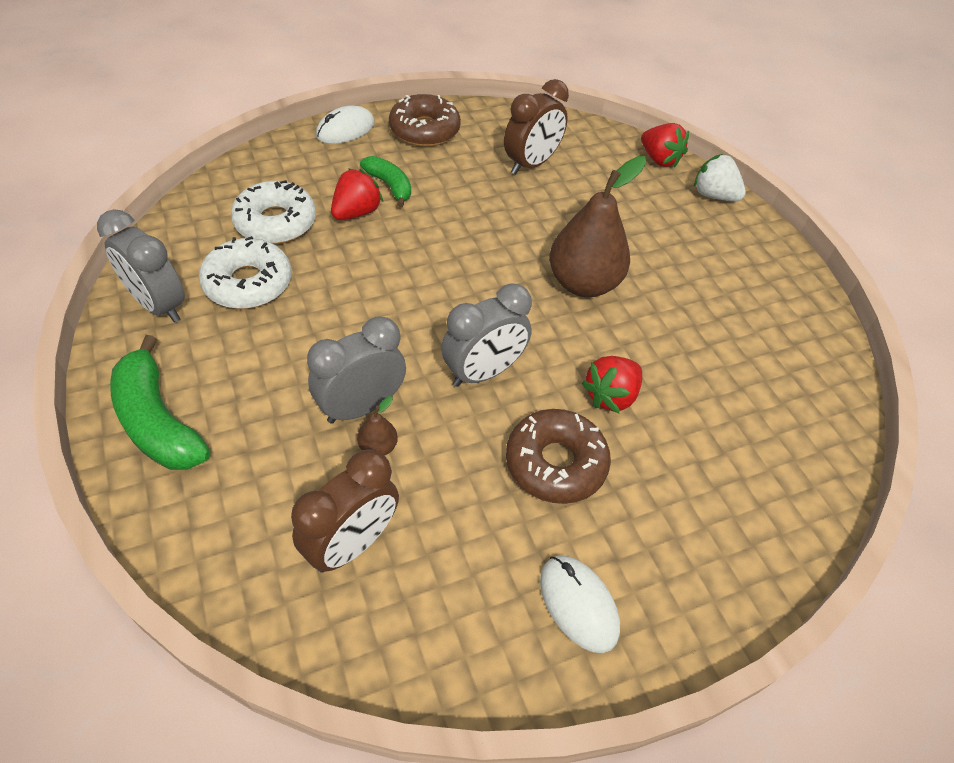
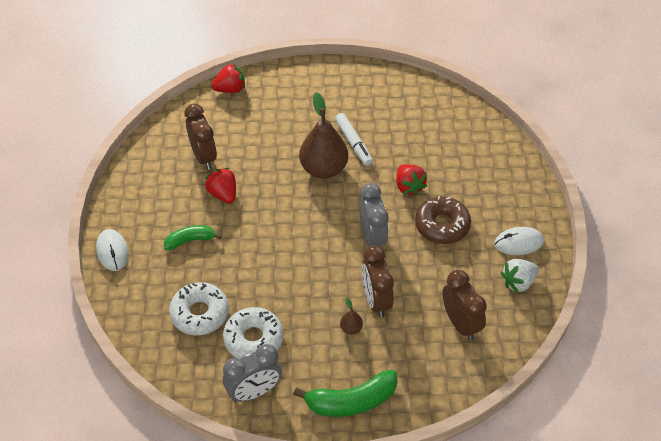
camera: 65 degrees left, 0 degrees up
(356, 212) = (210, 266): red strawberry -> red strawberry (223, 194)
(361, 407) = (376, 300): grey clock -> brown clock
(378, 447) = (406, 299): brown pear -> brown pear (351, 328)
(424, 130) = (137, 204): brown donut -> none
(654, 305) = (353, 143): none -> white marker
(713, 195) = (276, 77): white strawberry -> white strawberry (518, 282)

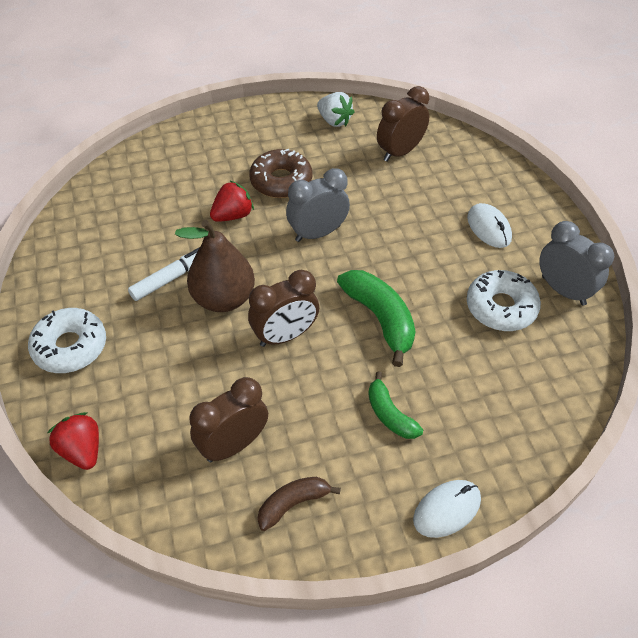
camera: 105 degrees left, 0 degrees up
(152, 177) = (293, 504): none -> brown banana
(200, 313) = (494, 369): white donut -> white donut (70, 347)
(223, 194) = (298, 399): red strawberry -> none
(351, 328) = (445, 229): brown pear -> none
(351, 401) = (527, 213): green banana -> green banana (380, 318)
(376, 300) = (401, 215): brown clock -> brown clock (285, 335)
(518, 243) = (285, 125): white mouse -> white mouse (488, 228)

